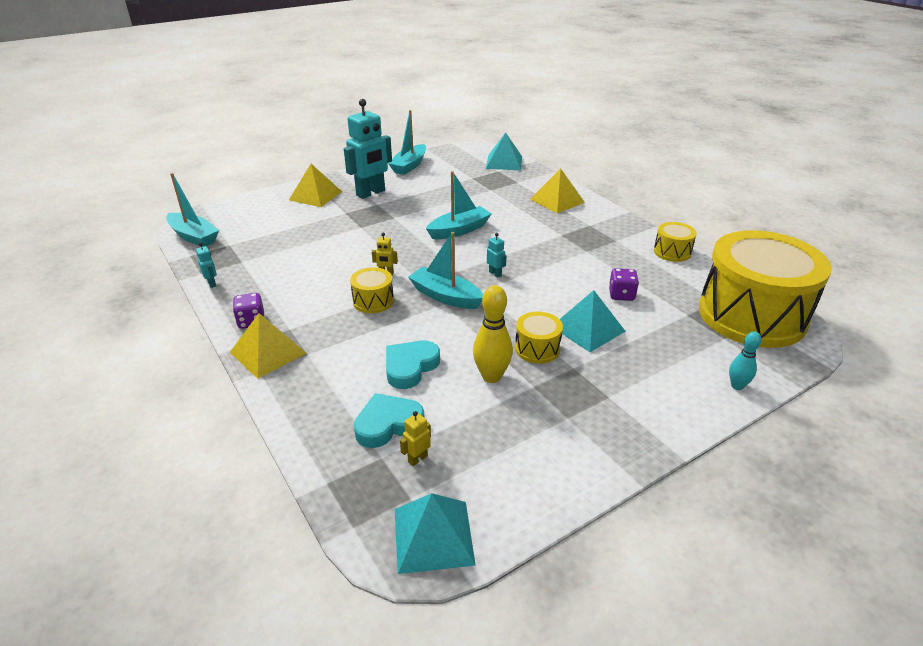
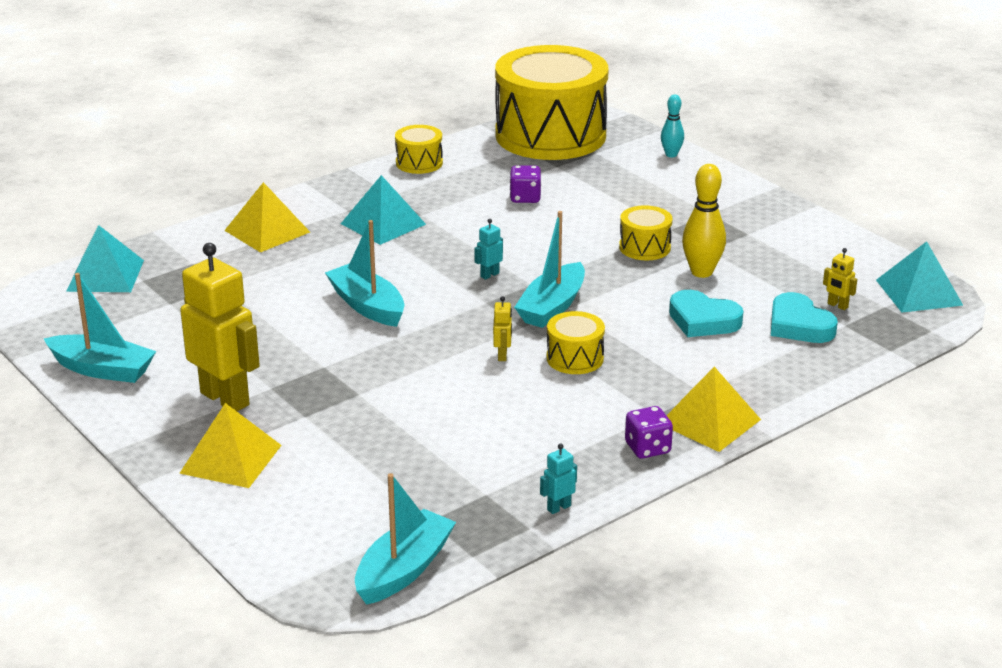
camera: 95 degrees left, 5 degrees down
(371, 193) = (225, 398): turquoise robot -> yellow robot
(588, 329) = (599, 219): turquoise pyramid -> turquoise pyramid (383, 224)

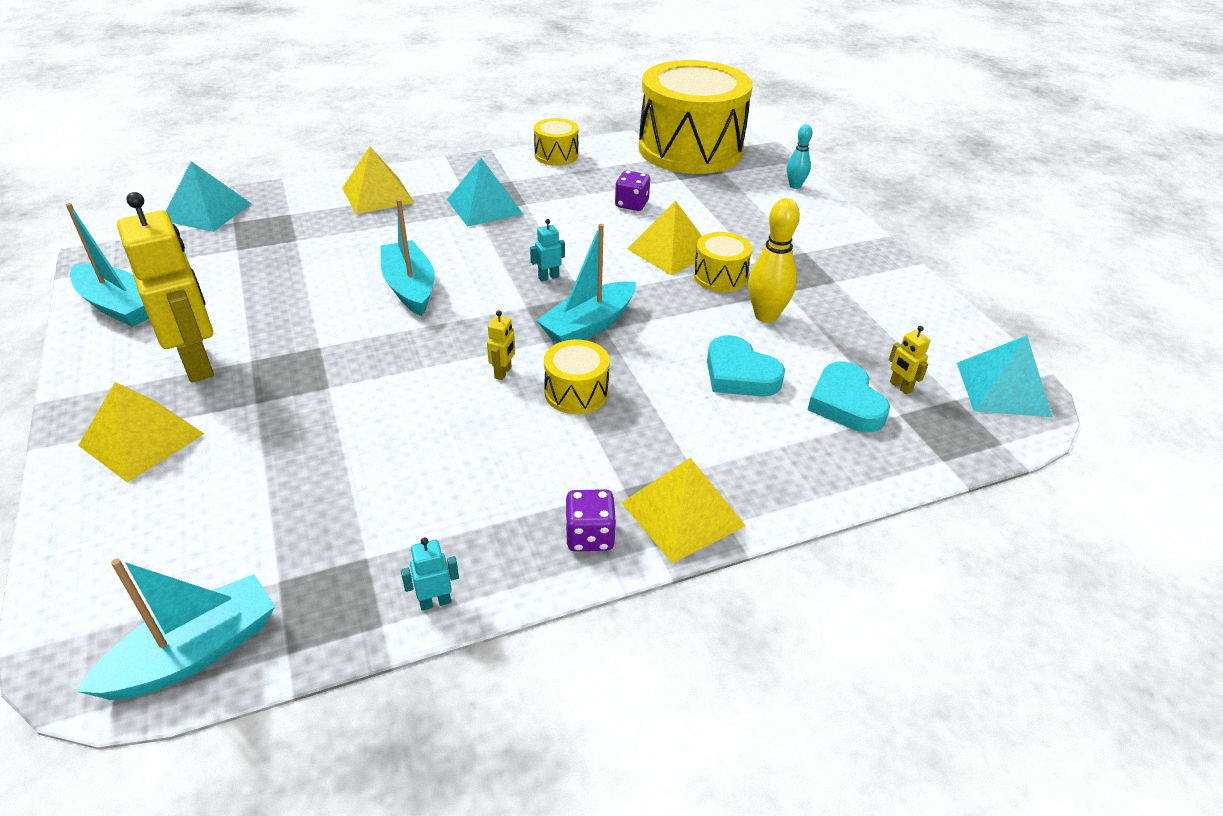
camera: 15 degrees right, 10 degrees up
(587, 233) = (670, 251): none -> yellow pyramid

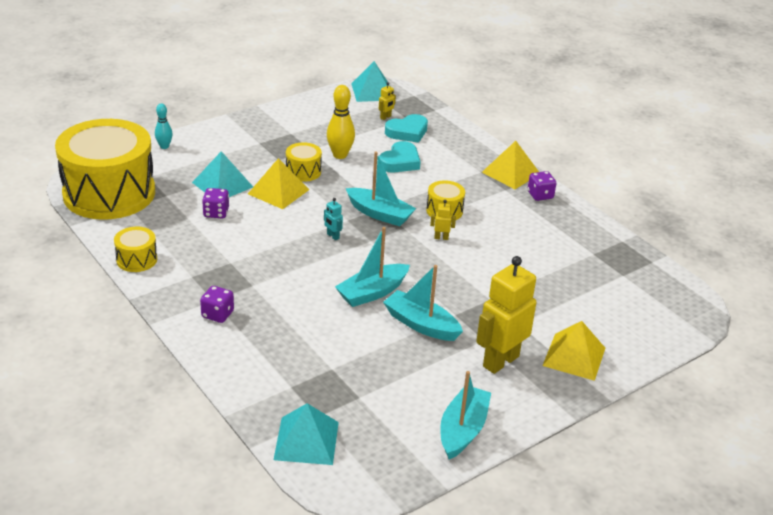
camera: 105 degrees left, 5 degrees down
(194, 653) = (671, 286): turquoise boat -> turquoise boat (421, 324)
(377, 195) = (241, 344): yellow pyramid -> none
(435, 187) = (217, 314): none -> purple dice
(435, 602) = (602, 229): turquoise robot -> none
(484, 206) = (242, 281): turquoise pyramid -> turquoise pyramid (222, 184)

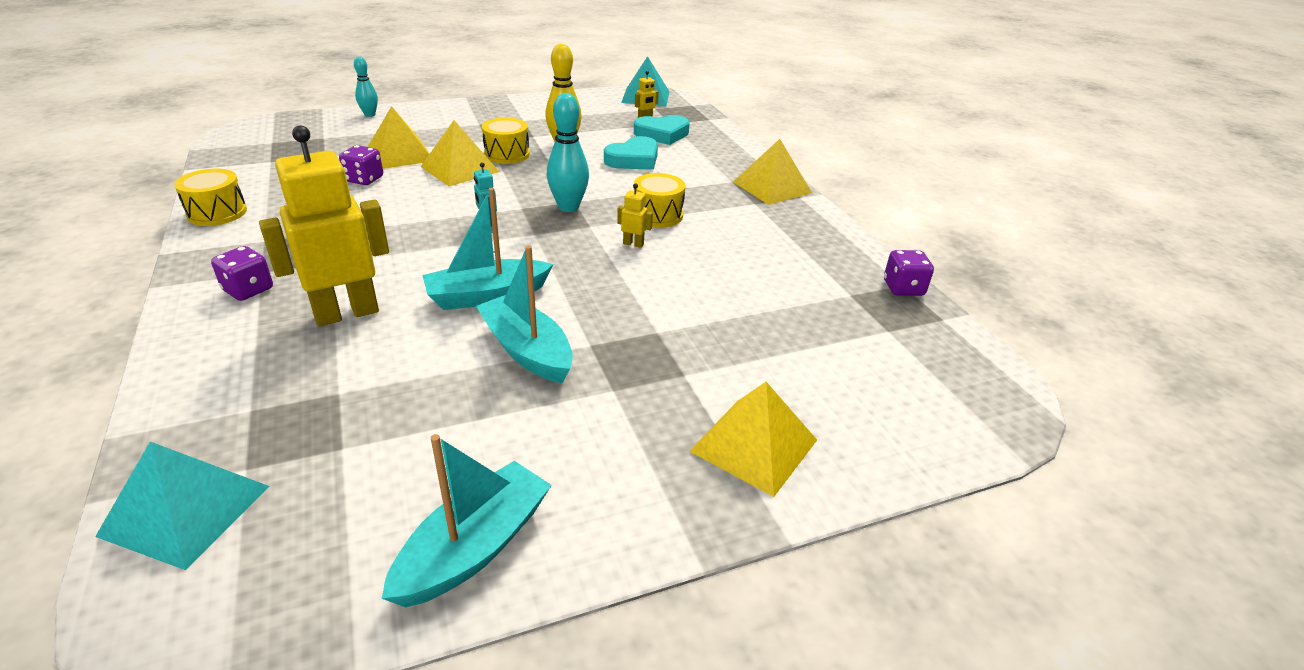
camera: 15 degrees right, 0 degrees up
(109, 193) = (262, 146): yellow drum -> none
(222, 184) = (400, 154): turquoise pyramid -> yellow pyramid
(380, 214) = (568, 207): turquoise boat -> turquoise bowling pin
(500, 361) = (620, 430): yellow robot -> yellow robot (346, 313)
(540, 195) = (800, 215): purple dice -> purple dice (903, 288)

